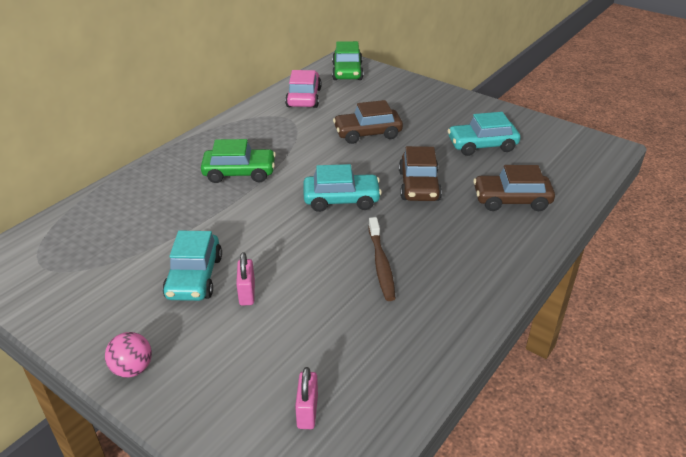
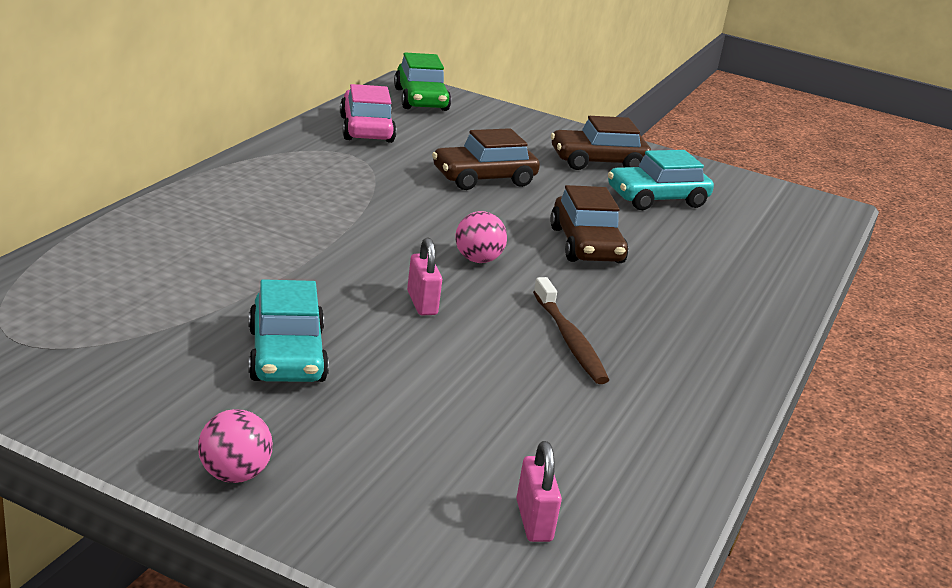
camera: 15 degrees left, 10 degrees down
(239, 173) = (303, 222): green car -> none
(247, 293) = (379, 376): pink padlock -> pink padlock (422, 303)
(341, 200) = (478, 260): turquoise car -> pink ball
(511, 200) = (724, 265): brown car -> brown car (598, 162)

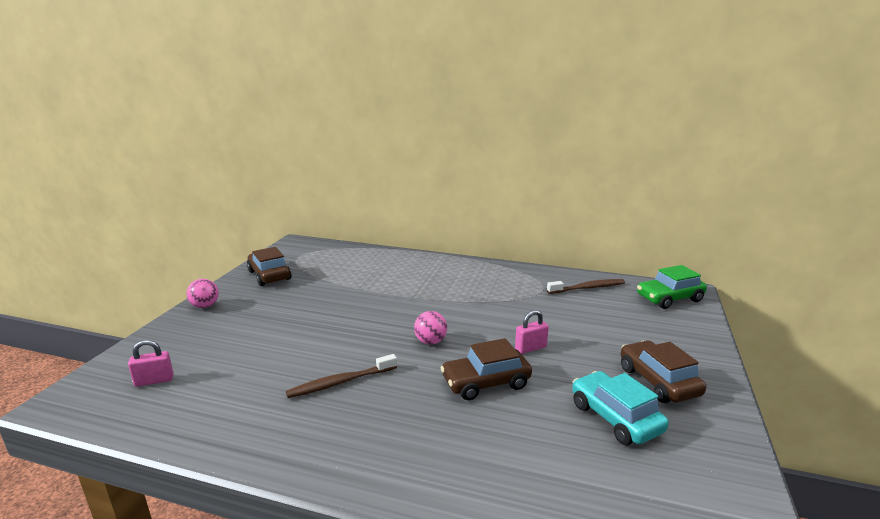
camera: 85 degrees right, 5 degrees down
(287, 355) = (299, 303): turquoise car -> none
(366, 129) = (588, 288): pink car -> brown toothbrush
(422, 303) = (365, 329): pink padlock -> pink padlock (530, 348)
(484, 178) = (559, 333): brown car -> brown car (269, 275)

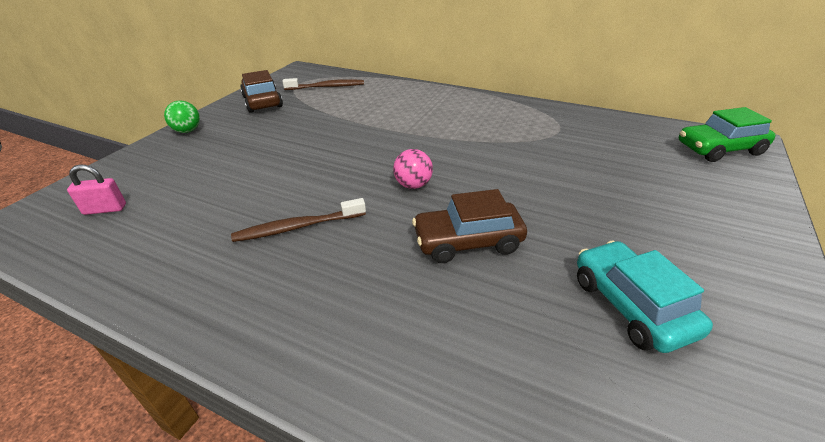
camera: 10 degrees right, 15 degrees up
(205, 306) = (187, 131): pink ball -> green ball
(530, 348) = (532, 201): pink padlock -> none
(588, 288) = (614, 131): brown toothbrush -> brown toothbrush (327, 87)
(658, 381) = (696, 258): brown car -> none

